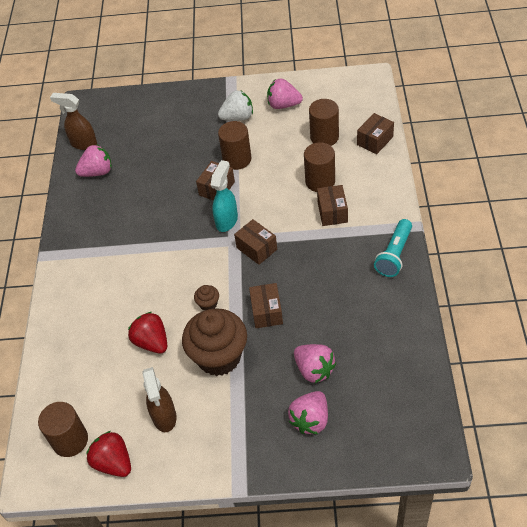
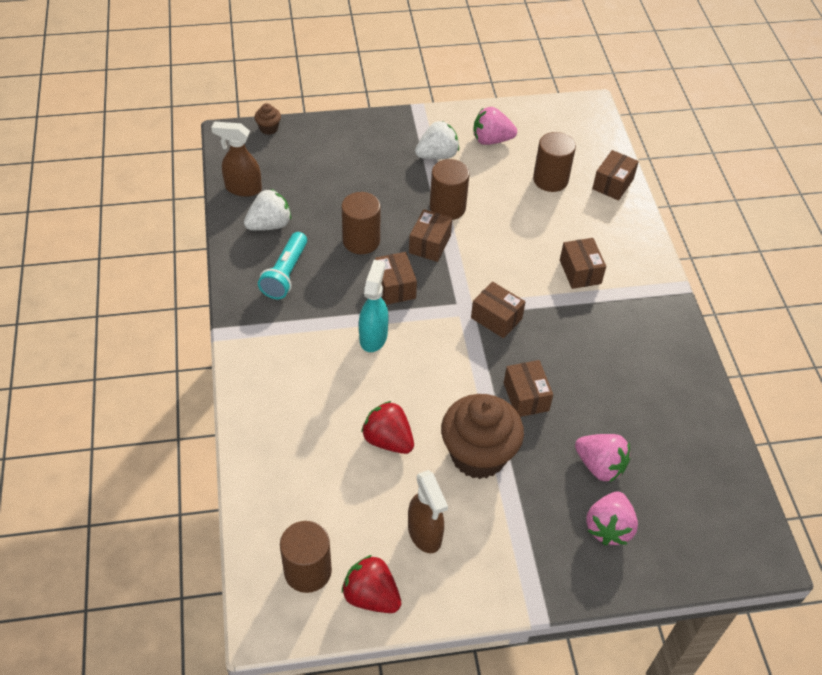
camera: 15 degrees left, 0 degrees up
(97, 172) = (269, 225): pink strawberry -> white strawberry
(182, 222) = (395, 287): none -> brown box
(208, 304) = (450, 390): brown cupcake -> brown cupcake (269, 128)
(227, 220) = (451, 284): turquoise spray bottle -> turquoise spray bottle (373, 336)
(320, 181) = (557, 234): brown cylinder -> brown cylinder (361, 241)
(394, 255) = (665, 322): turquoise flashlight -> turquoise flashlight (285, 274)

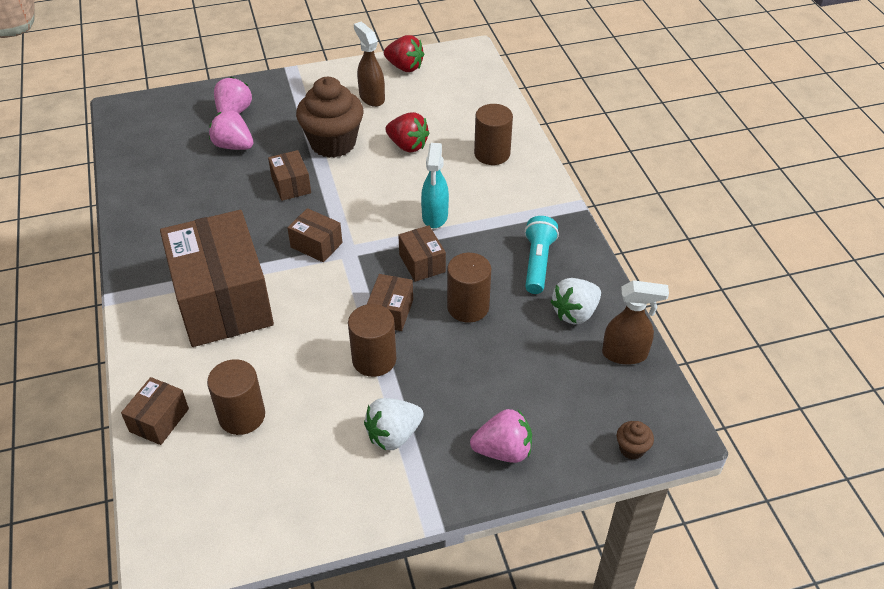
camera: 175 degrees right, 5 degrees down
(308, 571) = (450, 74): brown cylinder -> brown cylinder (492, 154)
(491, 140) = (319, 471): pink strawberry -> pink strawberry (503, 450)
(580, 272) = (223, 300): brown box -> brown box, size x2.33

